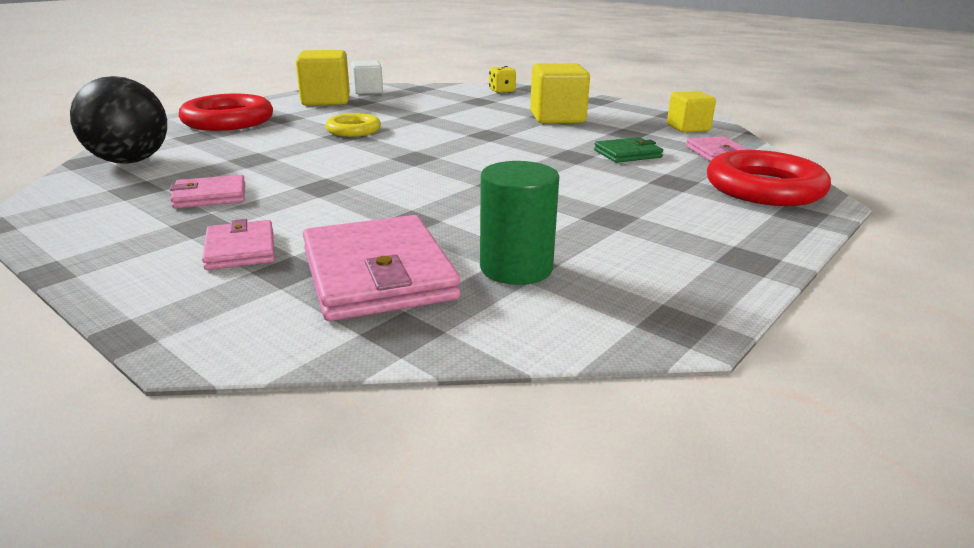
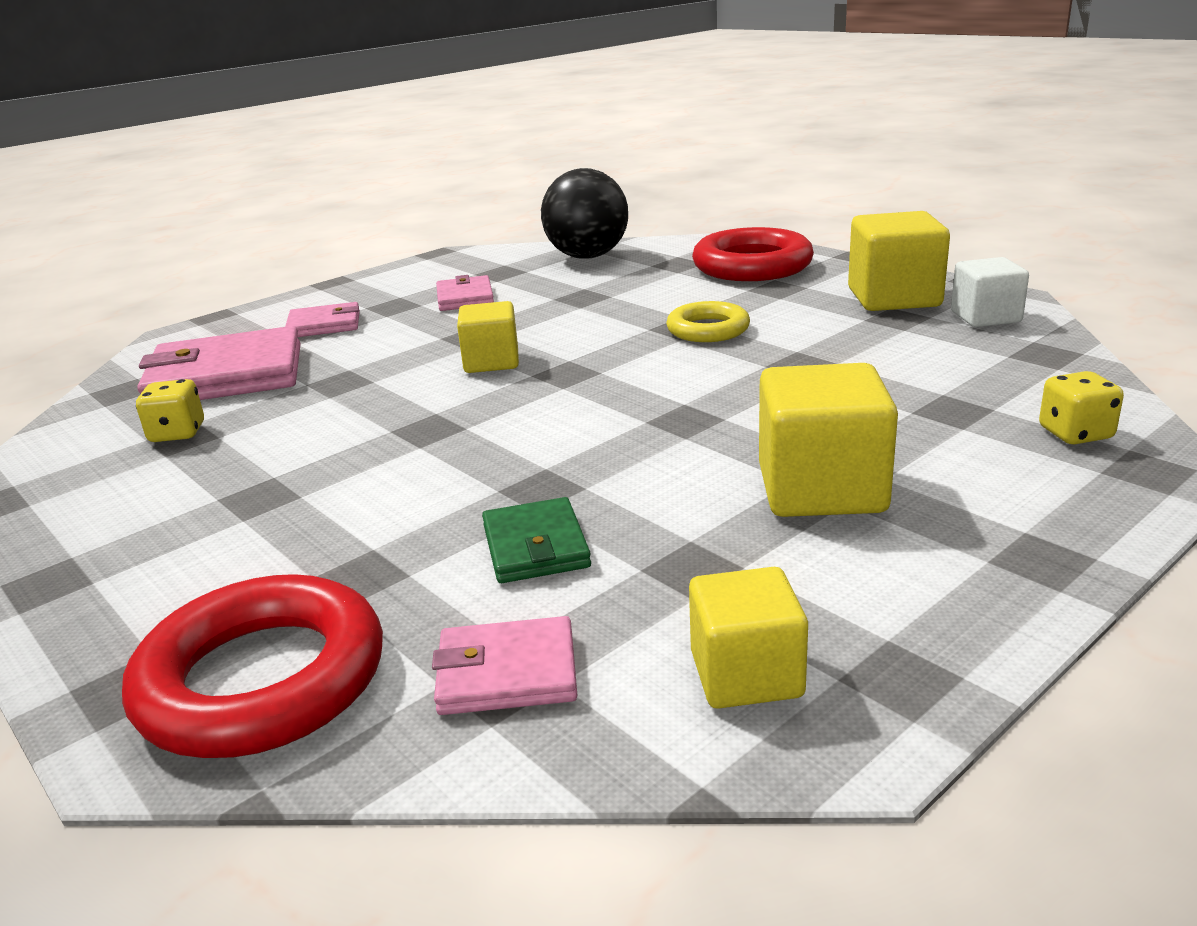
camera: 100 degrees right, 0 degrees up
(386, 176) = (491, 362): none -> yellow cube
(516, 268) = (177, 433): green cylinder -> yellow dice

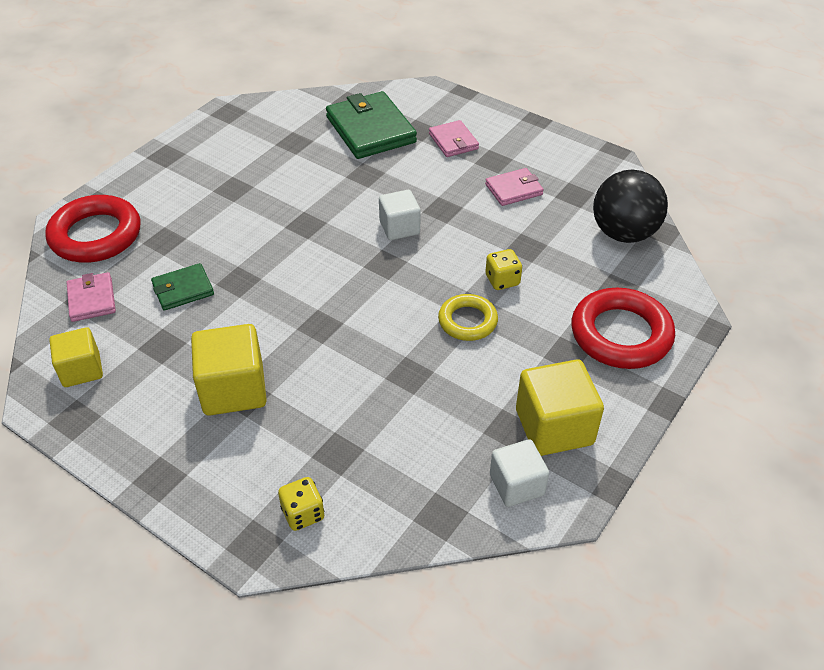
camera: 75 degrees right, 20 degrees up
(177, 433) = (298, 139): yellow dice -> yellow dice (502, 280)
(226, 376) = (371, 130): pink wallet -> green wallet
(491, 362) = (399, 228): yellow cube -> white cube

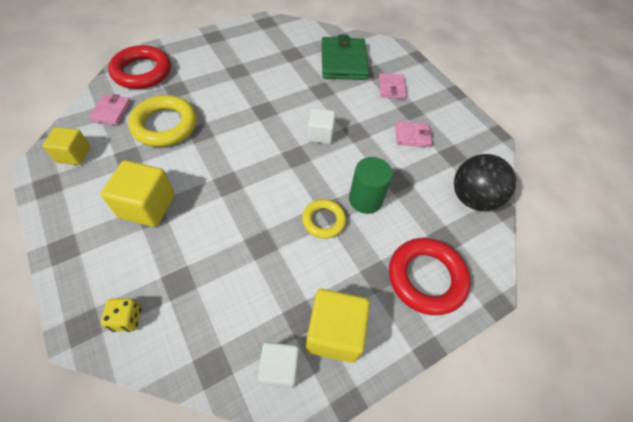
camera: 20 degrees right, 10 degrees up
(183, 289) = (165, 125): green wallet -> yellow ring
(502, 280) = (365, 199): yellow dice -> green cylinder

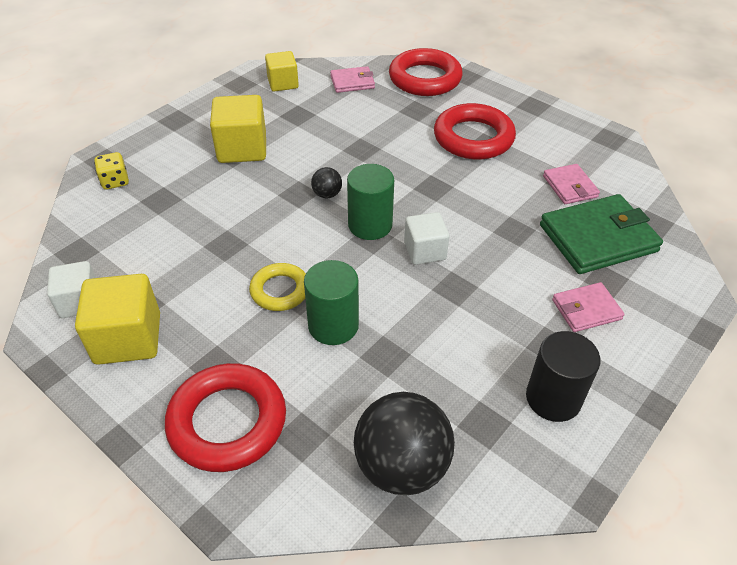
camera: 75 degrees right, 10 degrees down
(165, 125) = (356, 121): yellow ring -> none
(227, 74) = (473, 138): none -> red ring
(239, 167) = (327, 194): none -> black ball
(283, 153) = (370, 225): none -> green cylinder
(412, 136) = (492, 358): pink wallet -> pink wallet (569, 186)
(443, 123) = (553, 398): none -> black cylinder

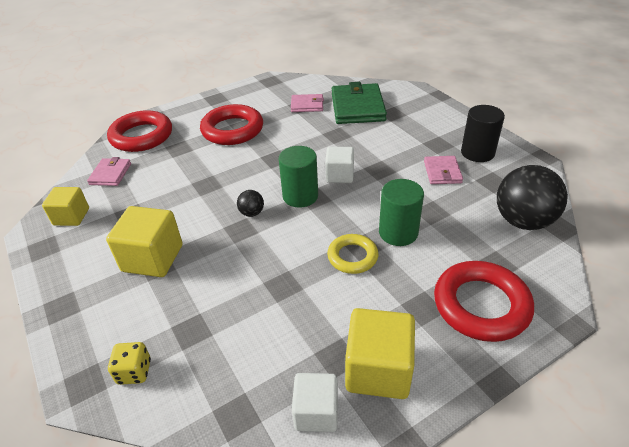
camera: 70 degrees left, 5 degrees down
(586, 309) = (414, 125): pink wallet -> pink wallet (442, 172)

